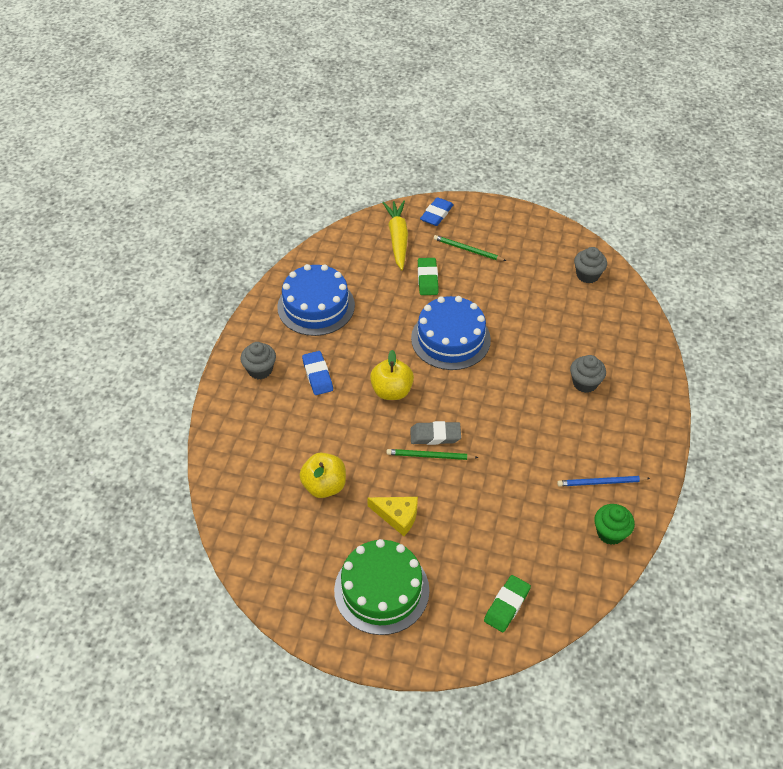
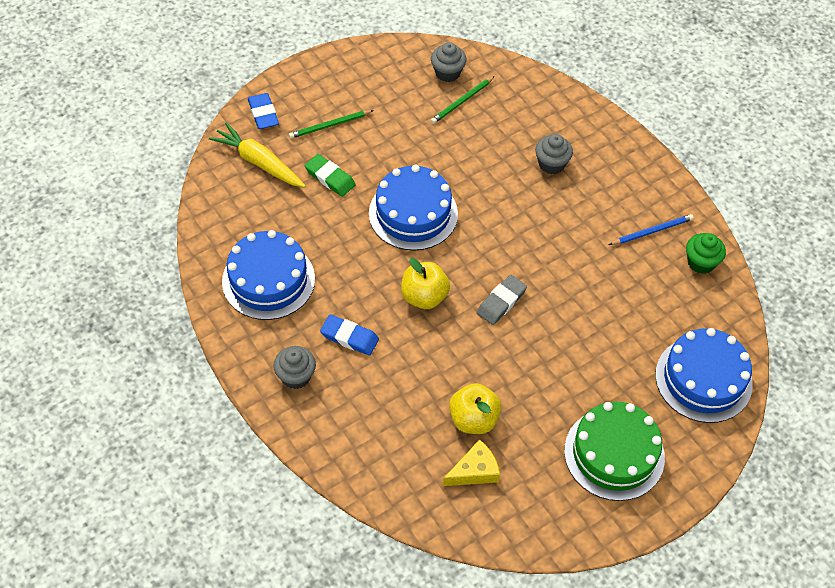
camera: 50 degrees left, 5 degrees up
(397, 516) = (555, 389): yellow cheese -> yellow cheese (474, 471)
(430, 456) = (518, 321): green pencil -> green pencil (462, 101)
(507, 605) = (703, 379): green eraser -> blue cake
(601, 482) = (652, 231): blue pencil -> blue pencil turned 150 degrees counterclockwise

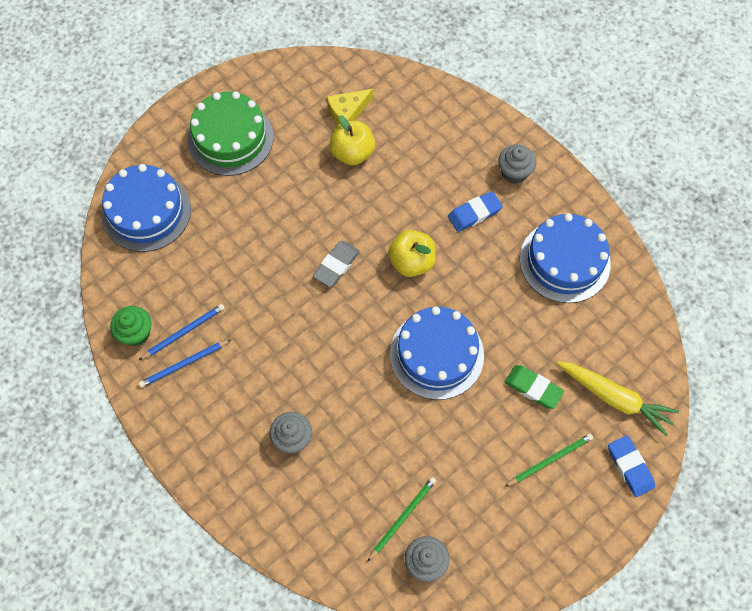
camera: 175 degrees right, 10 degrees up
(349, 337) = (474, 213): blue eraser -> blue eraser turned 45 degrees counterclockwise
(654, 258) = (184, 332): none -> blue pencil

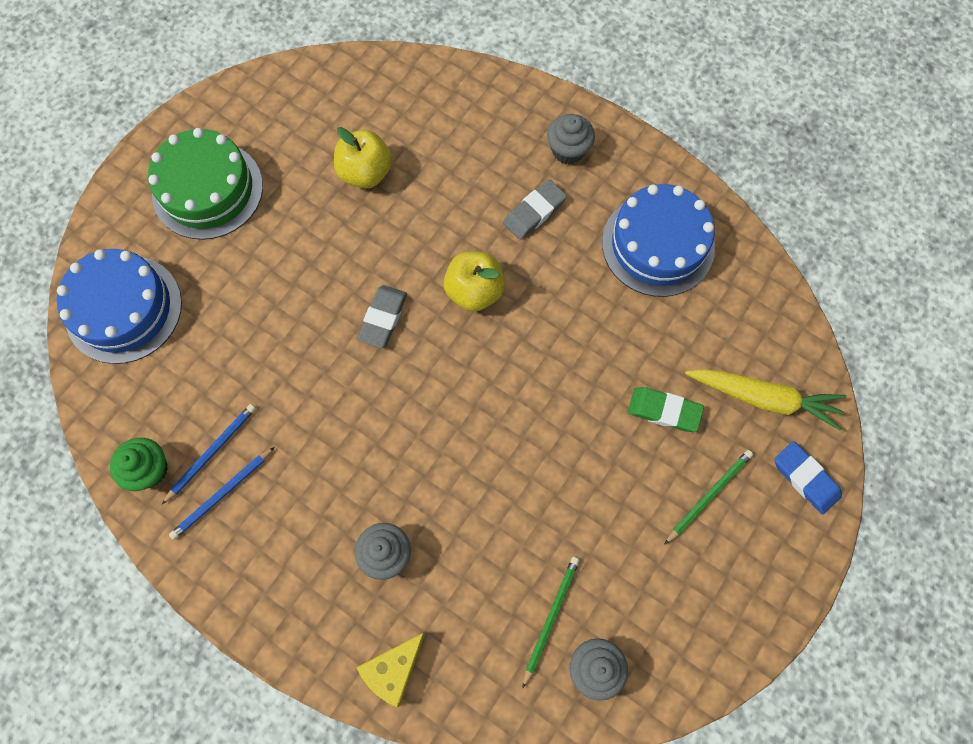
camera: 15 degrees left, 5 degrees up
(347, 112) = (346, 123): yellow cheese -> yellow cheese (393, 669)
(436, 354) = (536, 399): blue cake -> none
(474, 213) = (534, 212): blue eraser -> grey eraser

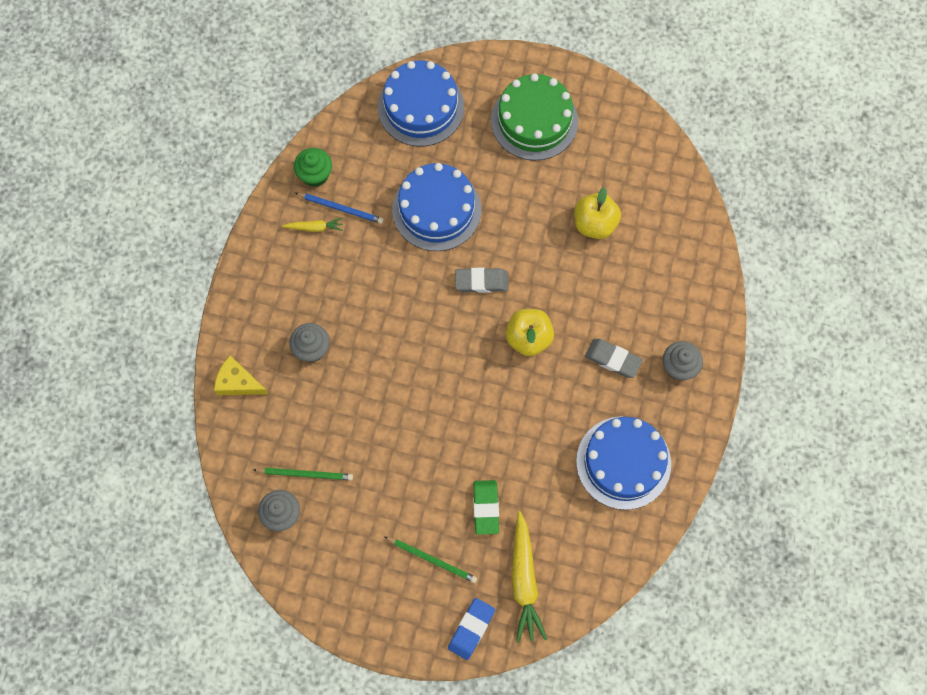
camera: 70 degrees right, 0 degrees up
(222, 494) = (315, 227): blue pencil -> yellow carrot
(268, 337) = (436, 209): none -> blue cake

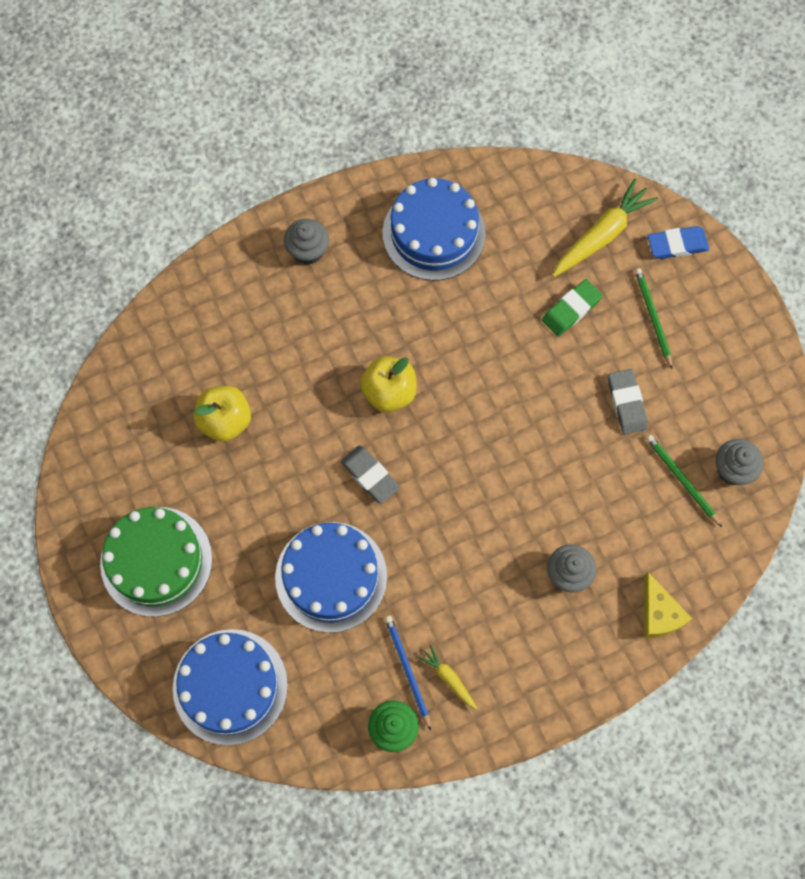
camera: 130 degrees left, 0 degrees up
(612, 359) = (348, 308): grey eraser -> grey eraser (626, 403)

